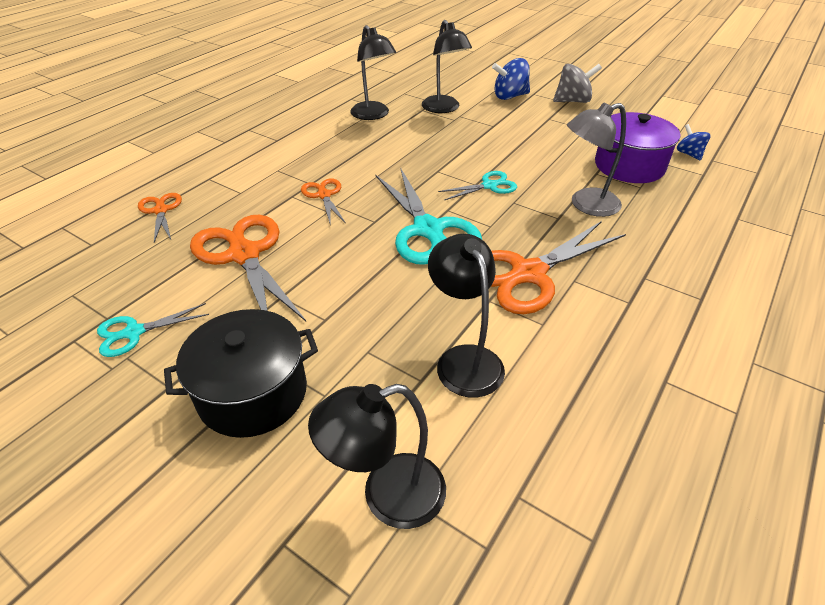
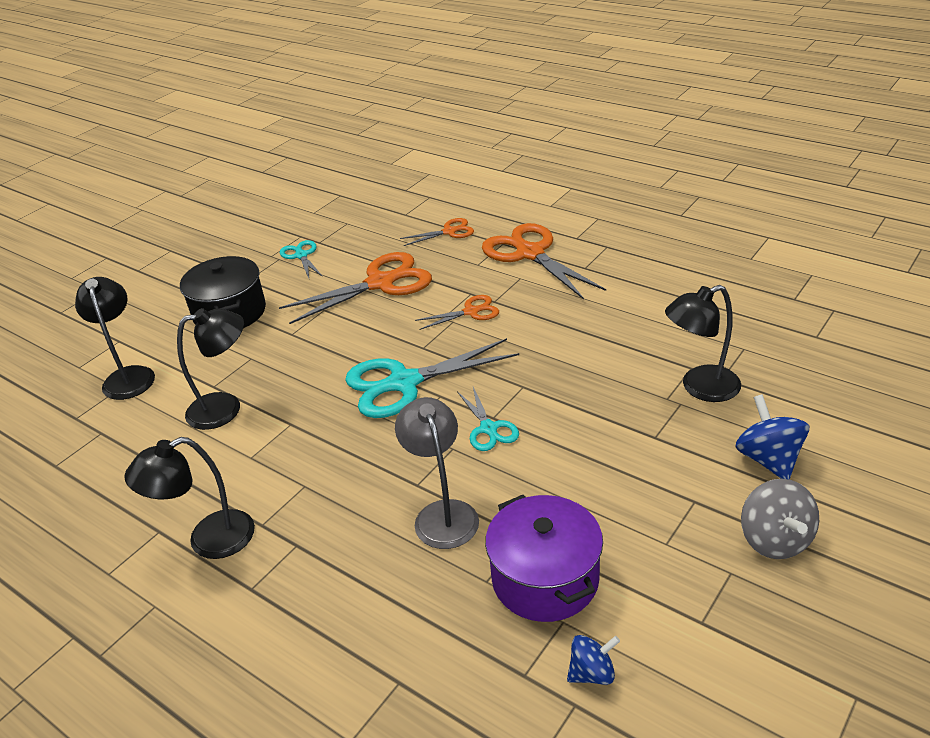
camera: 95 degrees right, 5 degrees down
(373, 115) = (663, 327): black lamp -> black lamp (208, 540)
(528, 273) = (321, 452): orange scissors -> orange scissors (530, 253)

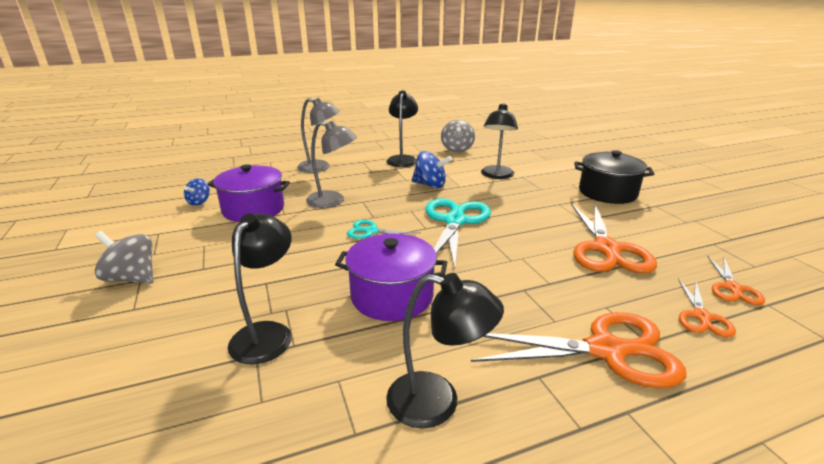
camera: 120 degrees right, 10 degrees down
(113, 499) = (457, 149): none -> grey spinning top
(128, 376) = (557, 162): black lamp -> black lamp (437, 402)
(301, 256) = (687, 231): turquoise scissors -> none
(324, 627) = (320, 167): none -> grey lamp
(471, 312) = (517, 272): orange scissors -> orange scissors (732, 288)
(580, 355) = (392, 296): none -> purple pot
(768, 459) = (164, 317): blue spinning top -> blue spinning top (430, 185)

